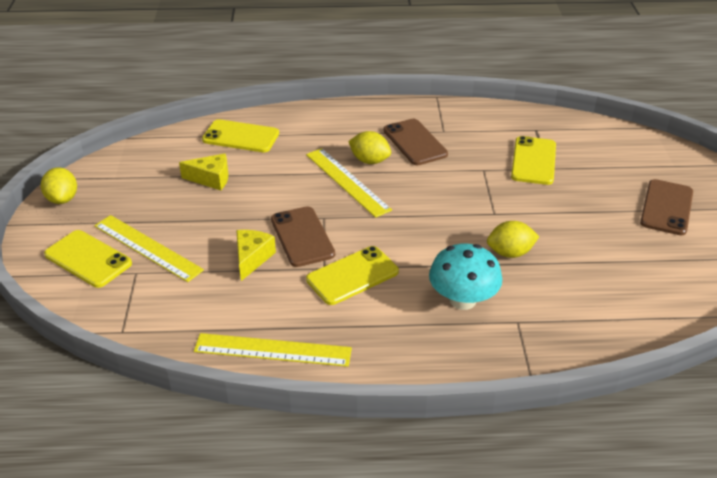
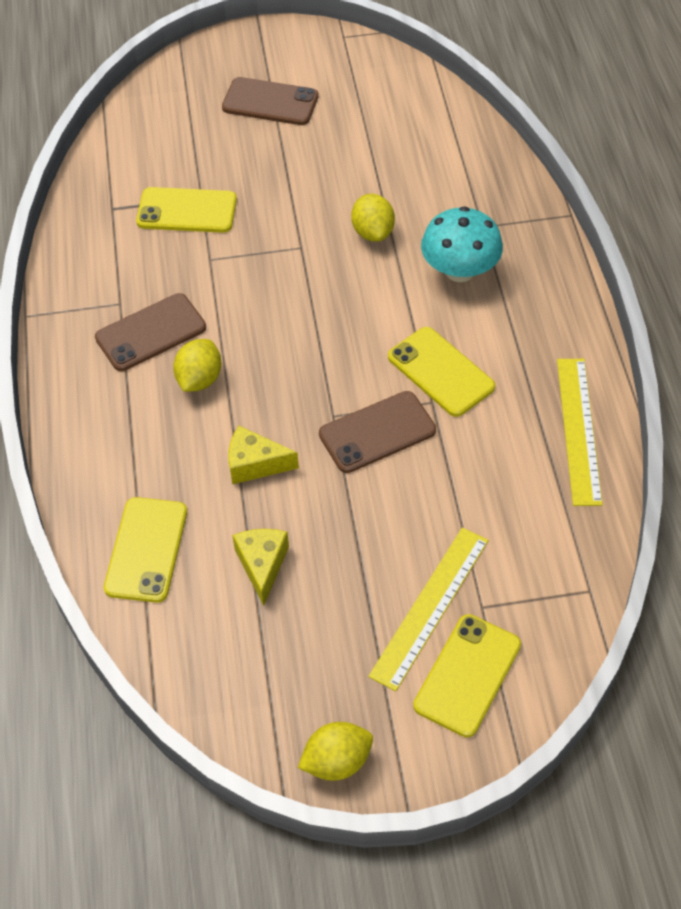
camera: 95 degrees left, 15 degrees up
(252, 258) = (429, 479): yellow cheese -> yellow cheese (255, 464)
(347, 181) = (251, 399): yellow ruler -> none

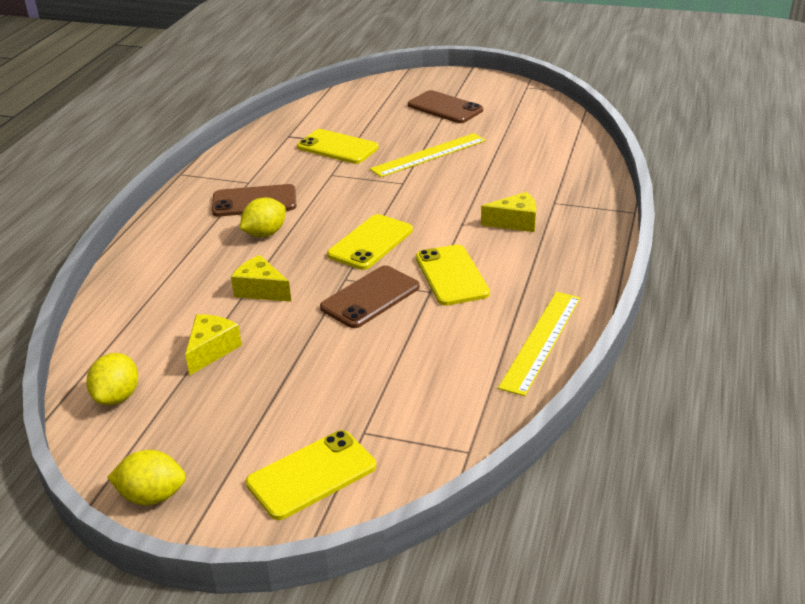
camera: 25 degrees right, 20 degrees down
(146, 549) = (137, 316): yellow phone -> yellow phone (370, 242)
(373, 232) = (463, 187): yellow lemon -> yellow lemon (117, 397)
(377, 432) = (370, 297): brown phone -> brown phone turned 45 degrees counterclockwise
(430, 607) = (319, 417): yellow ruler -> yellow ruler (429, 155)
(460, 270) = (515, 222): turquoise mushroom -> yellow cheese

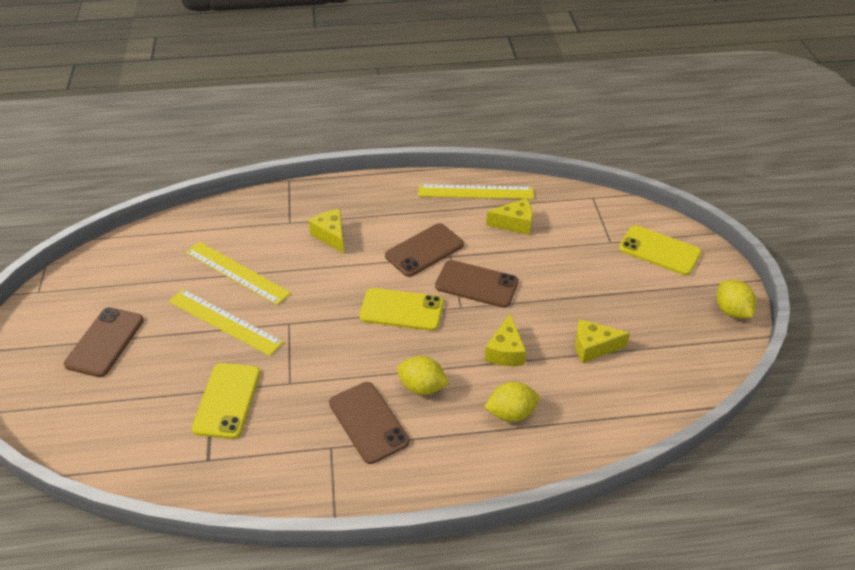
camera: 115 degrees left, 10 degrees up
(117, 397) = (676, 376): yellow lemon -> yellow lemon (511, 413)
(451, 275) = (424, 250): yellow phone -> brown phone
(455, 356) = (514, 224): none -> yellow cheese
(491, 166) = (237, 272): none -> yellow ruler

